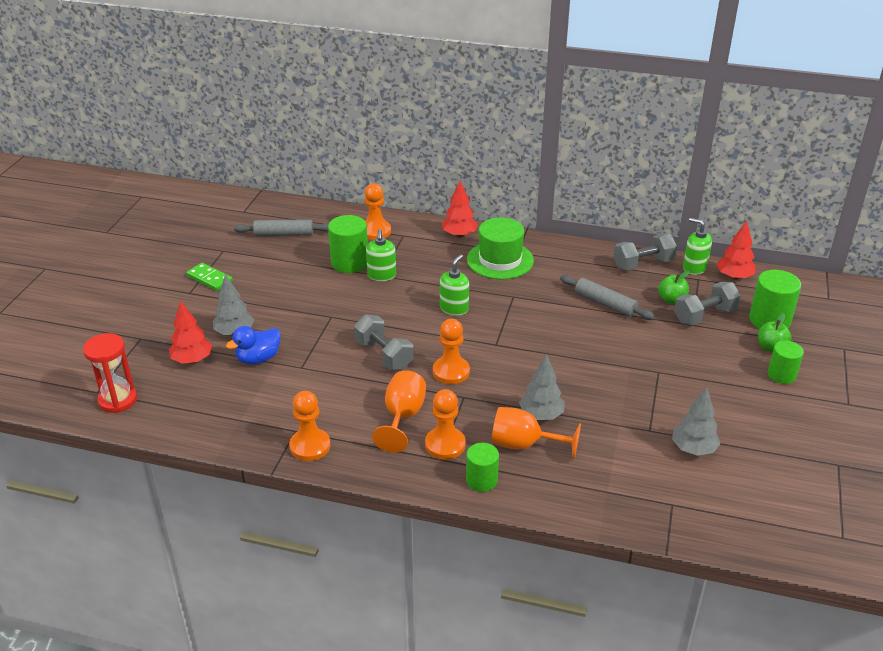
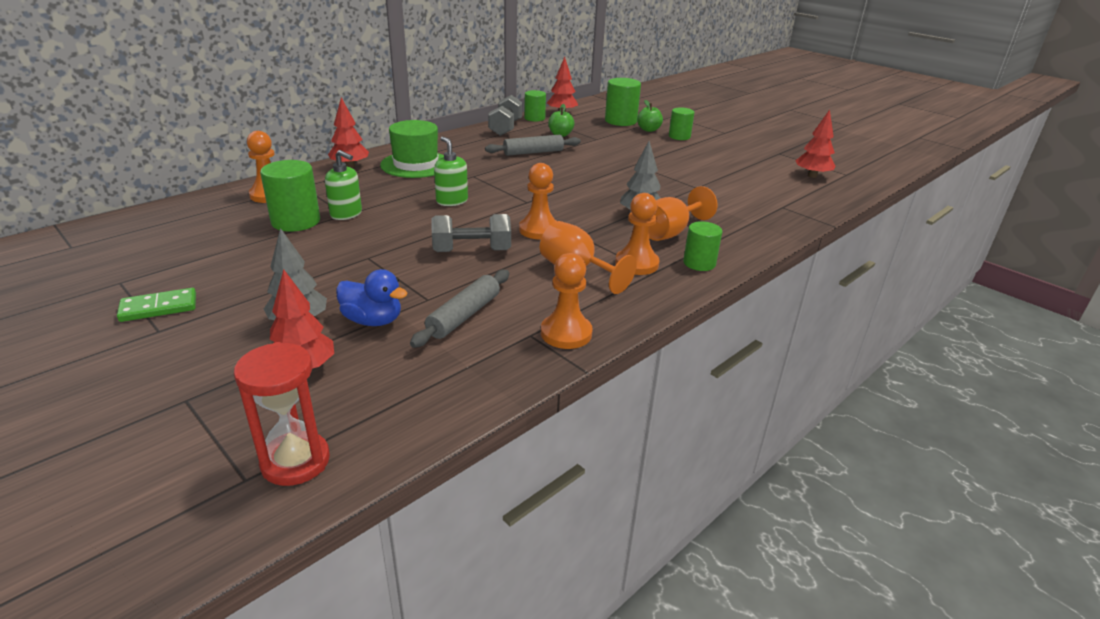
camera: 60 degrees left, 5 degrees down
(258, 358) = (373, 320): blue duck -> blue duck turned 60 degrees counterclockwise
(284, 234) = (171, 238): grey rolling pin -> grey rolling pin (463, 316)
(693, 449) = (729, 182): grey tree -> none
(694, 268) = (534, 118): green soap dispenser -> green cylinder
(704, 316) = (591, 133): grey dumbbell -> none
(797, 508) = (812, 176): none -> red tree

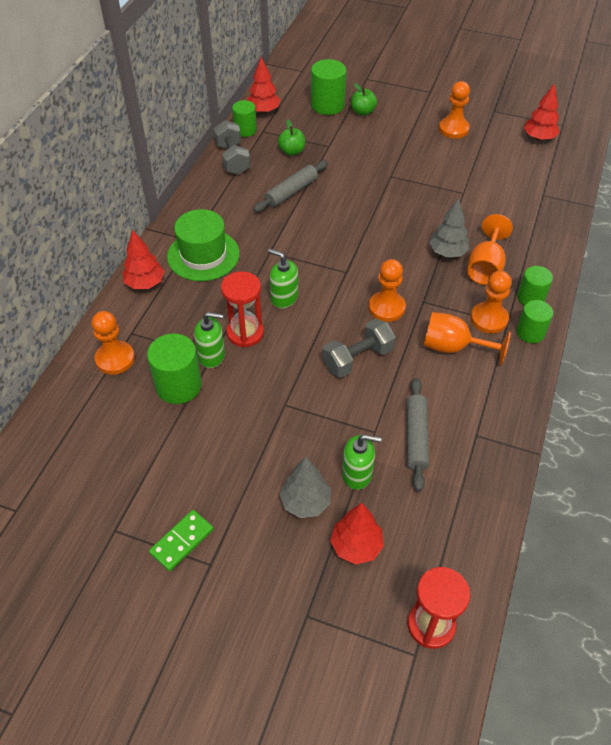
camera: 25 degrees left, 20 degrees up
(373, 320) = (357, 474): blue duck -> green soap dispenser
(392, 210) = (245, 333): none -> red hourglass
(566, 333) = (498, 422): orange pawn -> orange pawn (453, 129)
(679, 136) = (397, 114): green cylinder -> green cylinder (530, 332)

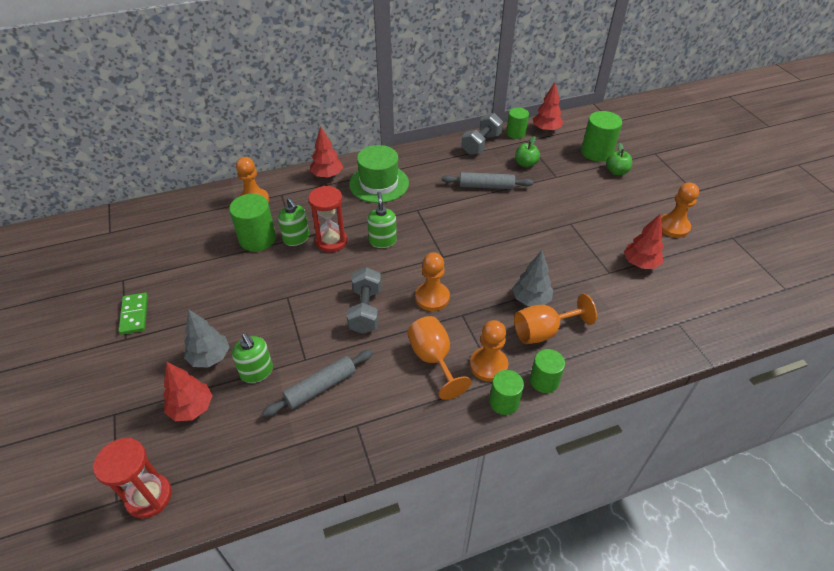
camera: 50 degrees right, 5 degrees down
(182, 541) = (134, 315): green domino -> green domino turned 75 degrees clockwise
(357, 358) = (365, 310): grey dumbbell -> grey dumbbell turned 75 degrees clockwise
(538, 138) = (744, 282): red tree -> red tree (640, 263)

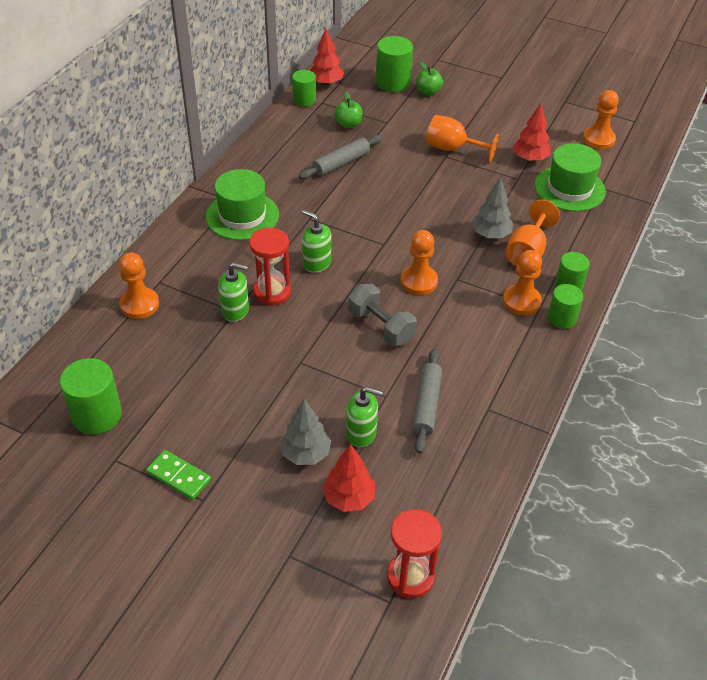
camera: 45 degrees left, 0 degrees up
(257, 239) = (198, 335): green cylinder -> green cylinder (97, 415)
(327, 175) = (180, 237): red tree -> none
(433, 359) = (480, 325): orange goblet -> orange goblet (452, 149)
(481, 144) = (287, 127): grey dumbbell -> none
(646, 306) = (569, 188): none -> green hat
(673, 227) = (519, 116): orange pawn -> orange pawn (598, 139)

